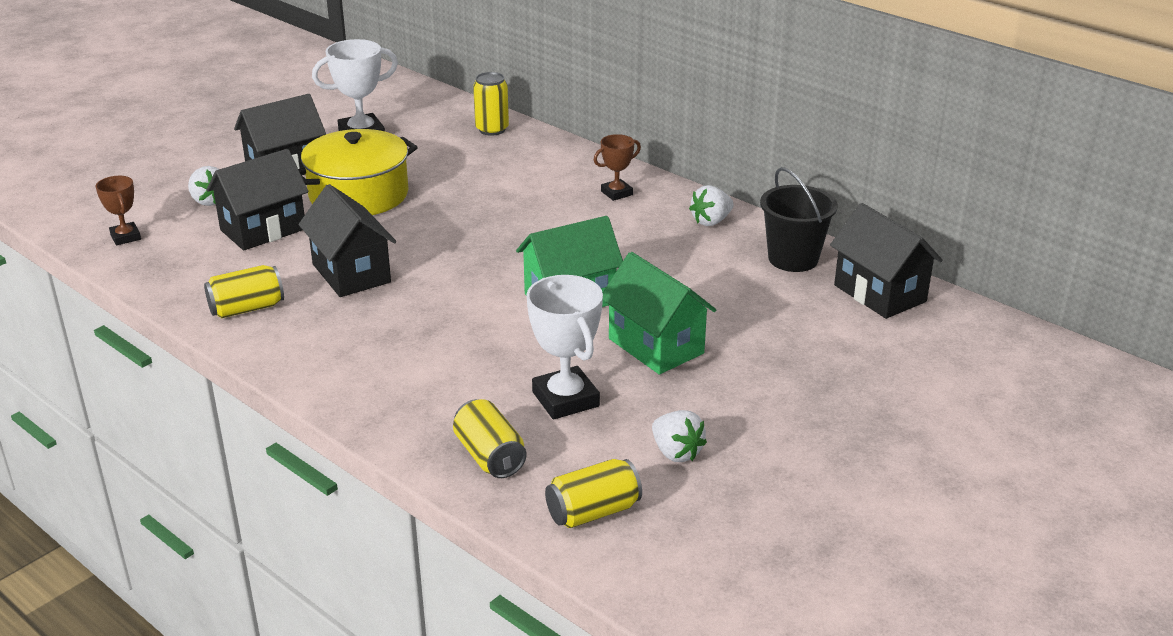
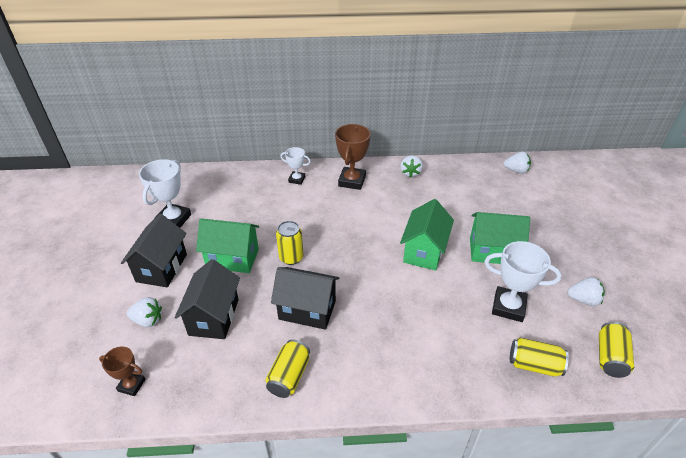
camera: 45 degrees left, 10 degrees up
(359, 195) = (232, 258): yellow pot -> green house
(492, 129) = (239, 178): yellow can -> yellow can (291, 257)
(553, 160) = (297, 179): none -> white trophy
(616, 193) = (352, 181): brown trophy -> brown trophy, size x1.72
(793, 259) = (466, 173): black bucket -> none
(879, 293) = (516, 171): black house -> white strawberry

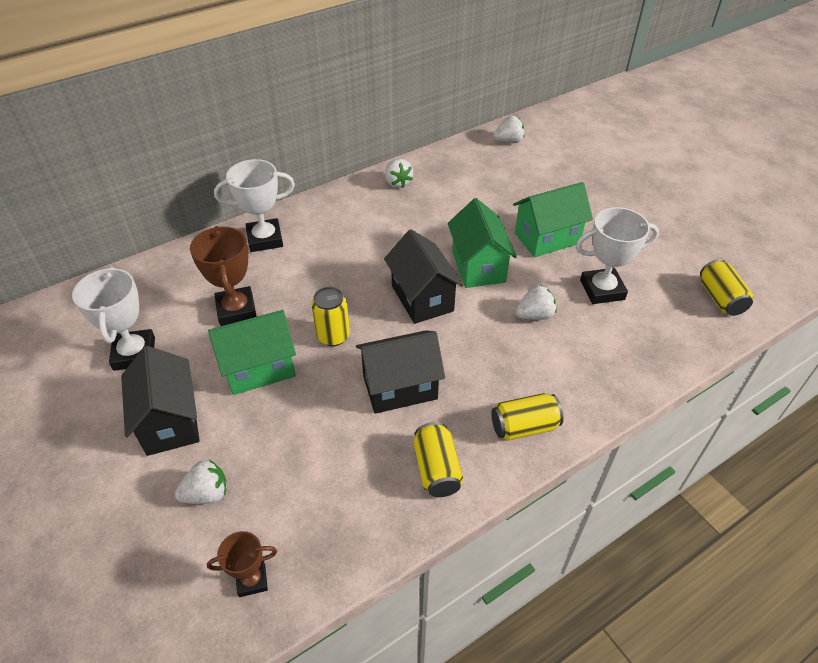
camera: 30 degrees left, 5 degrees up
(214, 317) = (293, 448): black house -> black house (422, 298)
(297, 179) = (265, 239): white trophy -> white trophy, size x1.72
(352, 181) = (336, 216): brown trophy -> brown trophy (236, 310)
(534, 365) = (664, 336): yellow can -> yellow can (524, 426)
(583, 300) = (662, 253): white strawberry -> white strawberry (534, 315)

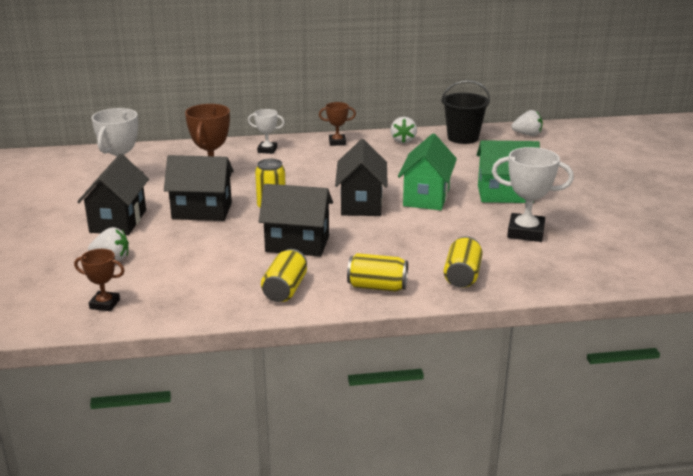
camera: 25 degrees right, 20 degrees down
(259, 368) = (202, 211): green house -> black house
(265, 239) = (267, 150): white trophy -> white trophy, size x0.58
(332, 205) = (337, 142): none -> brown trophy
(452, 162) = (463, 138): none -> black bucket
(534, 315) = (448, 233): white strawberry -> none
(720, 298) = (638, 261): yellow can -> yellow can (462, 276)

